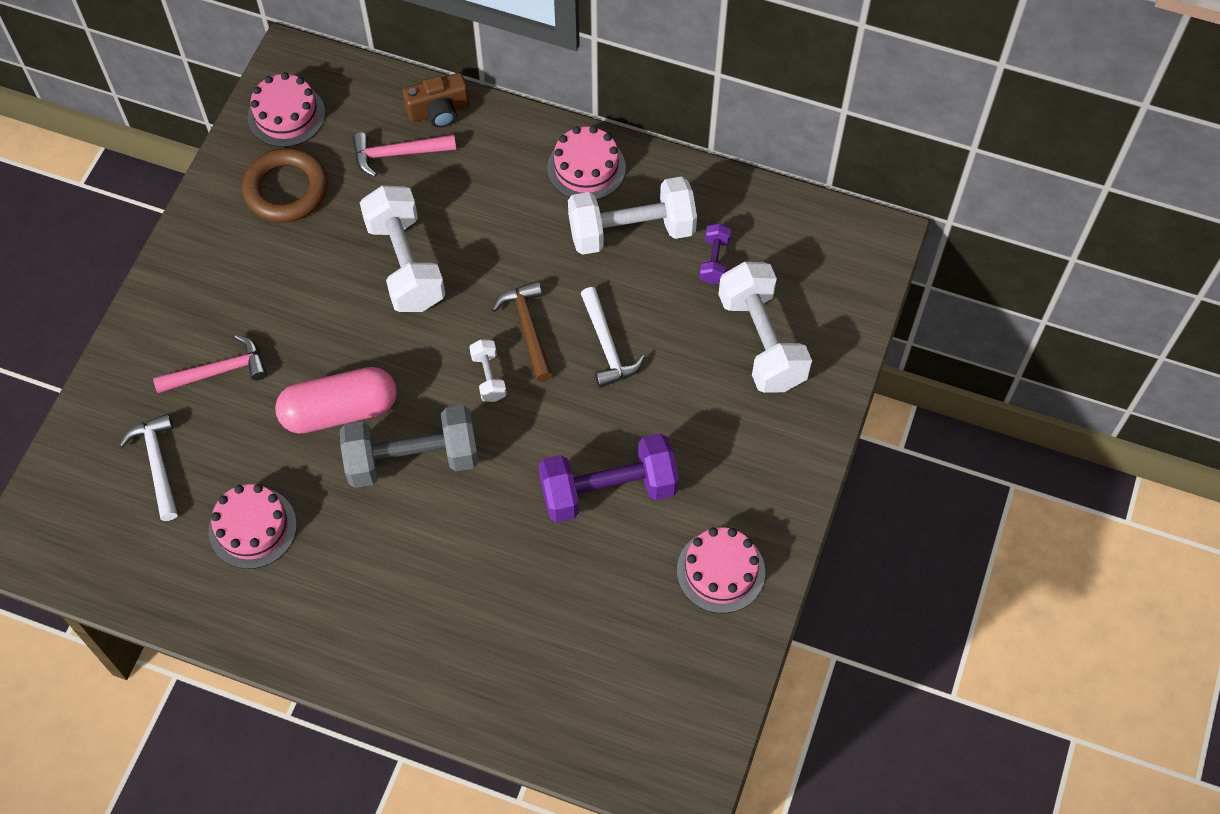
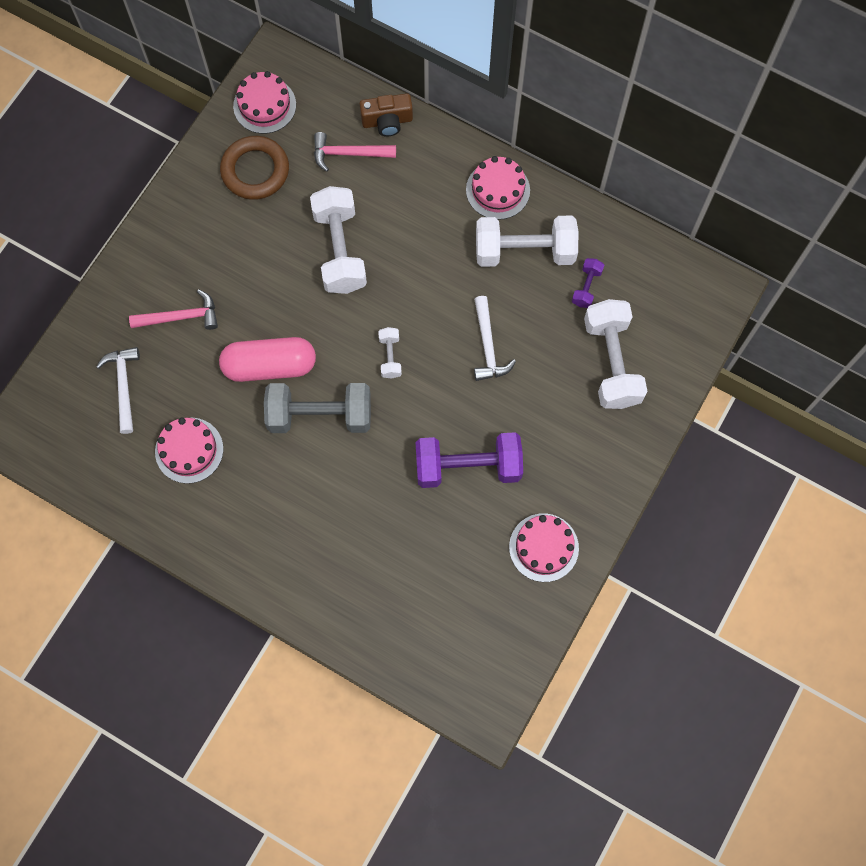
camera: 10 degrees right, 10 degrees up
(528, 328) = (428, 321): brown hammer -> none

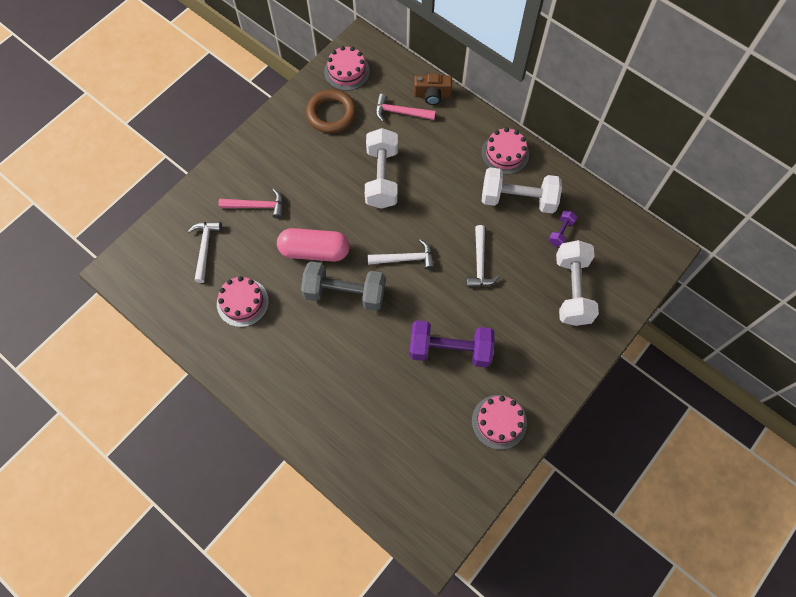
camera: 10 degrees right, 5 degrees down
(390, 356) = (405, 259): white dumbbell -> white hammer

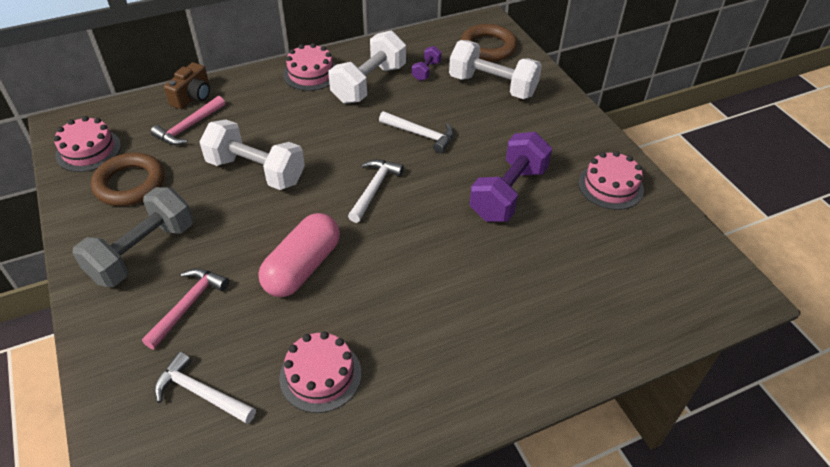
camera: 65 degrees left, 20 degrees down
(345, 293) = (381, 258): grey dumbbell -> grey dumbbell (143, 252)
(561, 232) = (426, 71): purple dumbbell -> purple dumbbell turned 60 degrees clockwise
(625, 265) = (488, 47): none -> brown ring

